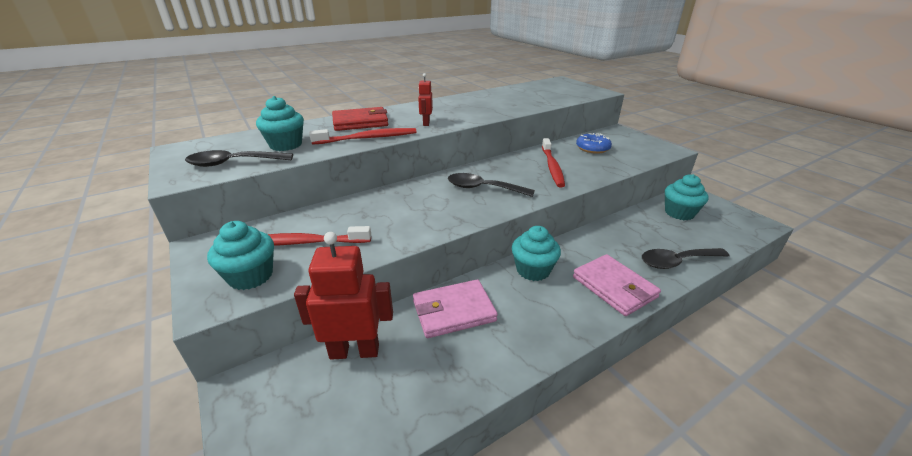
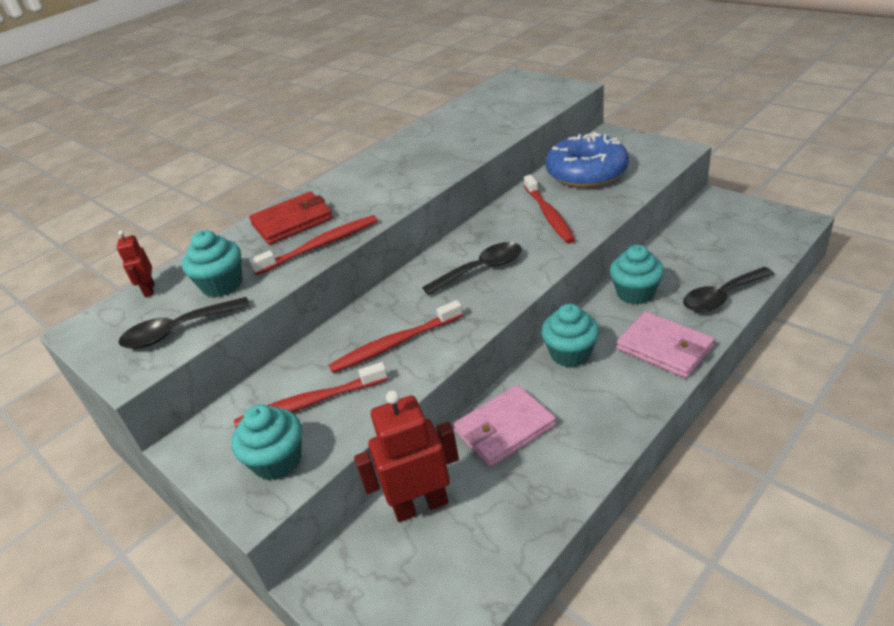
camera: 10 degrees left, 5 degrees up
(392, 220) = (395, 344): none -> red toothbrush
(426, 123) = (379, 201): red robot -> red robot (149, 290)
(483, 188) = (481, 270): black spoon -> black spoon turned 150 degrees clockwise
(592, 148) = (586, 172): blue donut -> blue donut, size x1.85
(679, 213) = (708, 231): turquoise cupcake -> turquoise cupcake (635, 293)

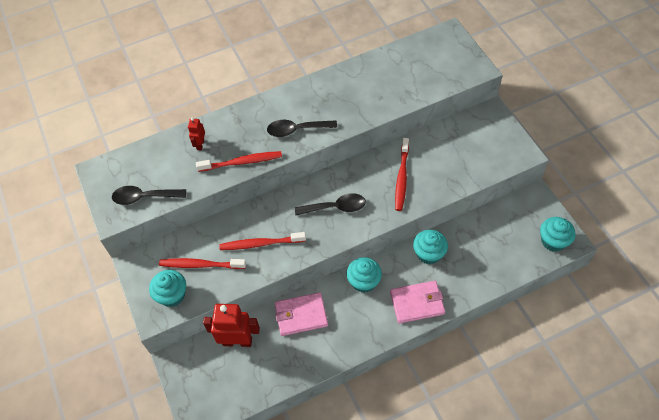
camera: 20 degrees right, 20 degrees up
(149, 290) = (138, 154): red robot -> red robot (200, 144)
(222, 285) = (177, 170): turquoise cupcake -> turquoise cupcake (553, 241)
(292, 221) = (235, 130): red wallet -> none
(586, 172) = (450, 147): blue donut -> none
(664, 348) = (417, 303): pink wallet -> pink wallet turned 75 degrees counterclockwise
(722, 296) = (476, 281): black spoon -> black spoon (297, 130)

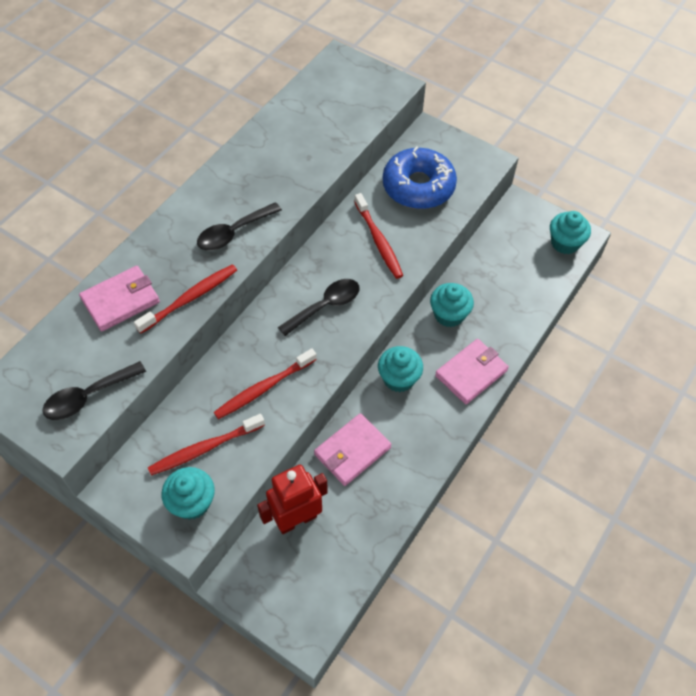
camera: 35 degrees left, 0 degrees up
(200, 144) = (121, 300): red robot -> pink wallet
(456, 150) = (418, 186): none -> blue donut

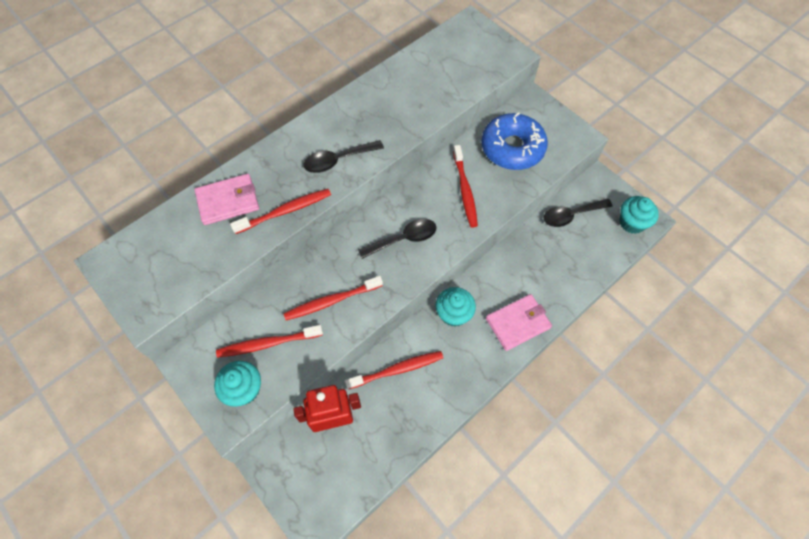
camera: 15 degrees right, 5 degrees up
(88, 396) = (177, 280): black spoon -> black spoon (571, 215)
(352, 451) = (397, 370): pink wallet -> red toothbrush
(449, 314) = (512, 266): turquoise cupcake -> none

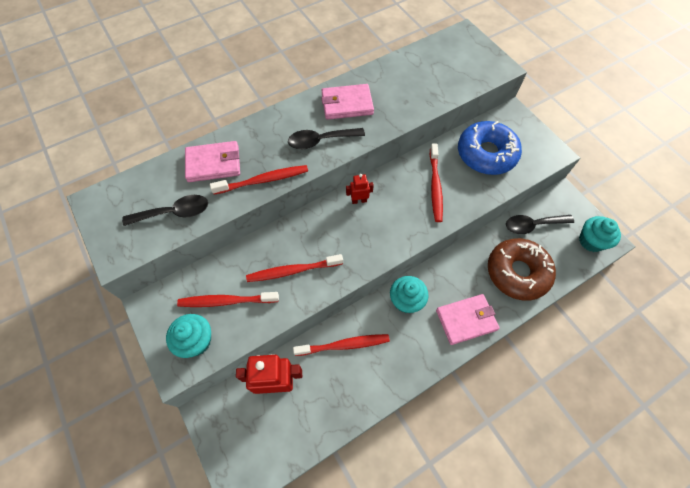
camera: 10 degrees right, 0 degrees up
(358, 117) = (347, 104): none -> pink wallet
(388, 217) = (359, 200): none -> red robot
(403, 239) = (370, 223): black spoon -> black spoon (174, 213)
(562, 266) = (517, 272): none -> brown donut

